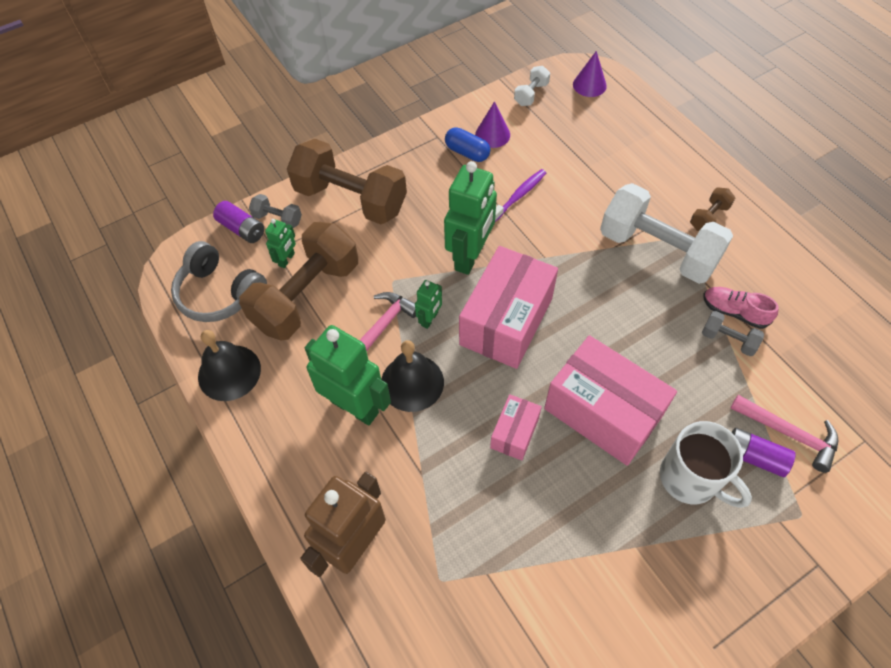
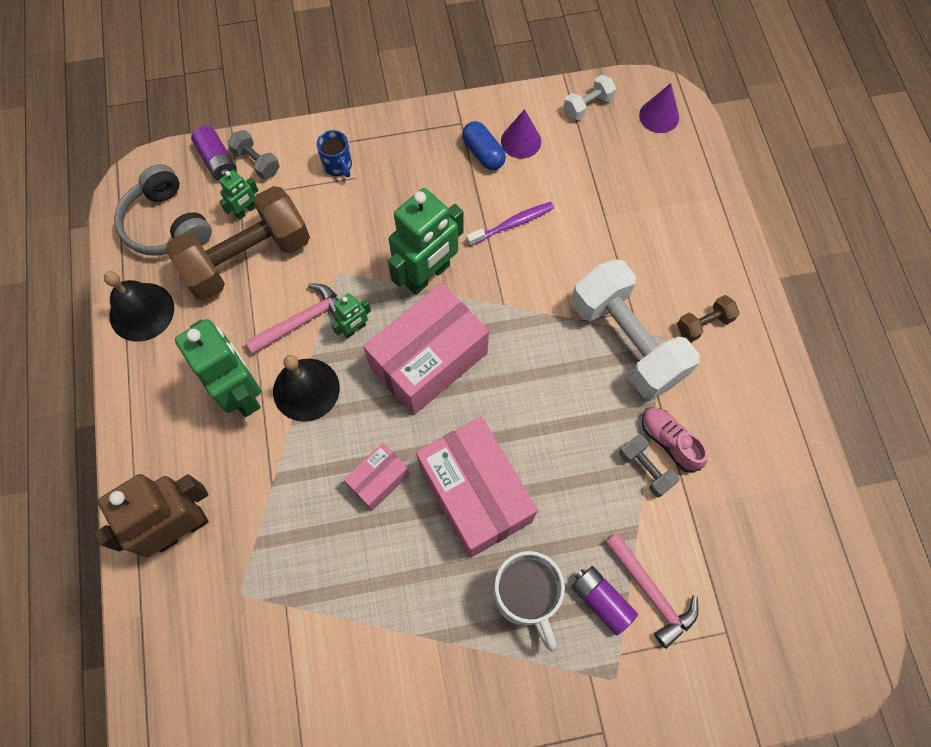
camera: 20 degrees right, 10 degrees up
(351, 199) = (338, 166): brown dumbbell -> blue mug

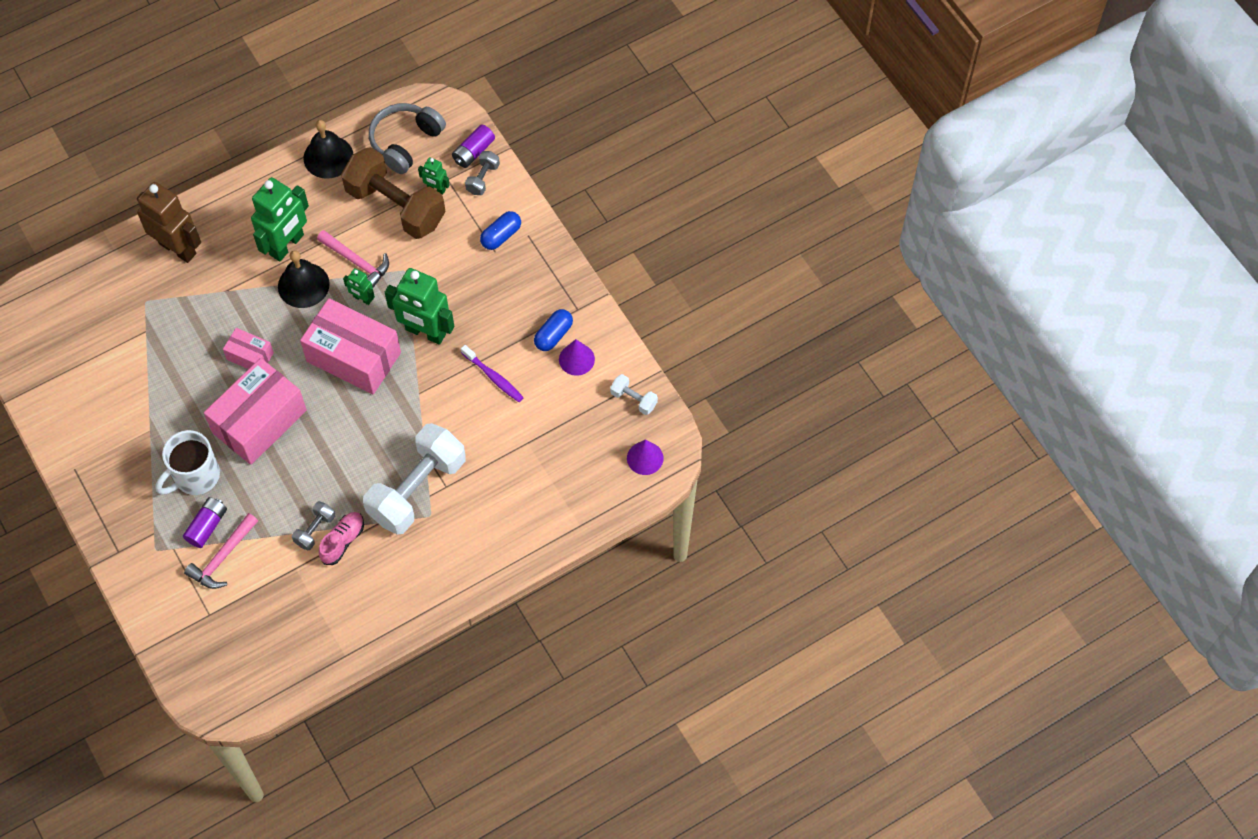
camera: 70 degrees right, 5 degrees down
(338, 166) = (501, 236): blue mug -> blue capsule
(704, 324) = (452, 542): brown dumbbell -> none

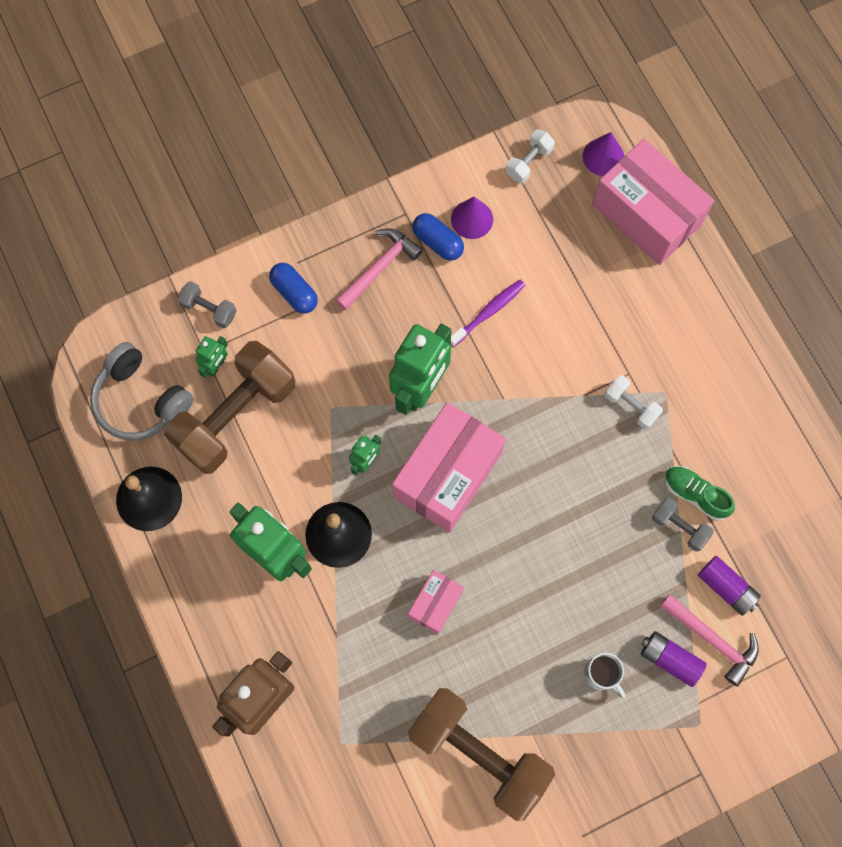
camera: 85 degrees left, 10 degrees up
(136, 394) = (478, 753): none -> brown dumbbell
(195, 476) = (601, 674): white mug -> white mug, size x0.57
(259, 421) = (529, 593): pink box -> pink box (646, 214)
(343, 541) = (695, 494): pink shoe -> green shoe
(357, 262) = (312, 466): pink hammer -> pink hammer (380, 267)
(417, 489) = (631, 406): white dumbbell -> white dumbbell, size x0.43
(473, 152) = (168, 318): purple battery -> purple battery (726, 587)

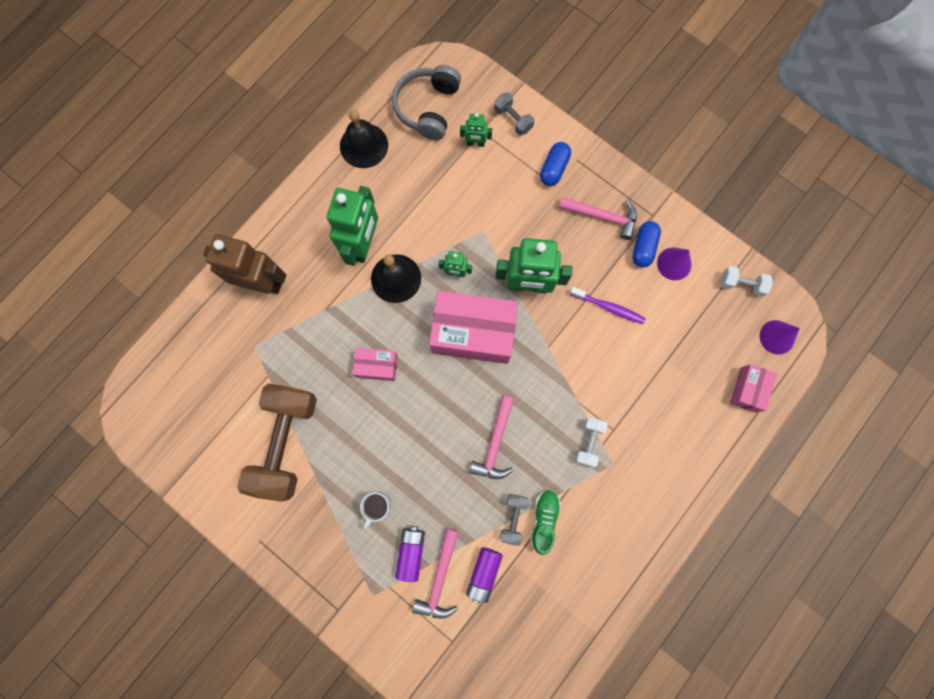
camera: 65 degrees right, 5 degrees up
(209, 309) = (513, 119): grey dumbbell -> grey dumbbell turned 45 degrees counterclockwise
(235, 416) = (446, 172): brown dumbbell -> none
(587, 509) = (495, 443): none -> pink hammer
(646, 214) = (747, 389): pink box -> pink box, size x0.50

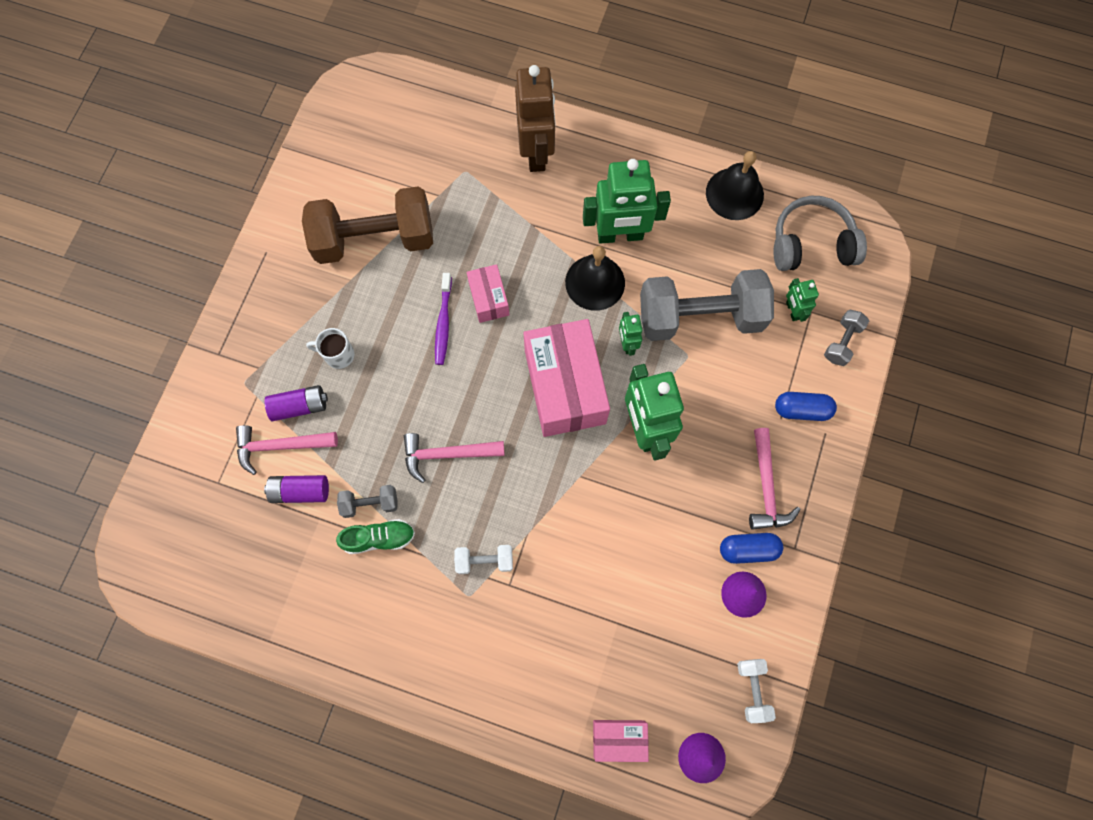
camera: 70 degrees right, 5 degrees down
(455, 211) = (700, 316): none -> grey dumbbell
(608, 307) = (655, 531): purple toothbrush -> purple toothbrush (443, 323)

